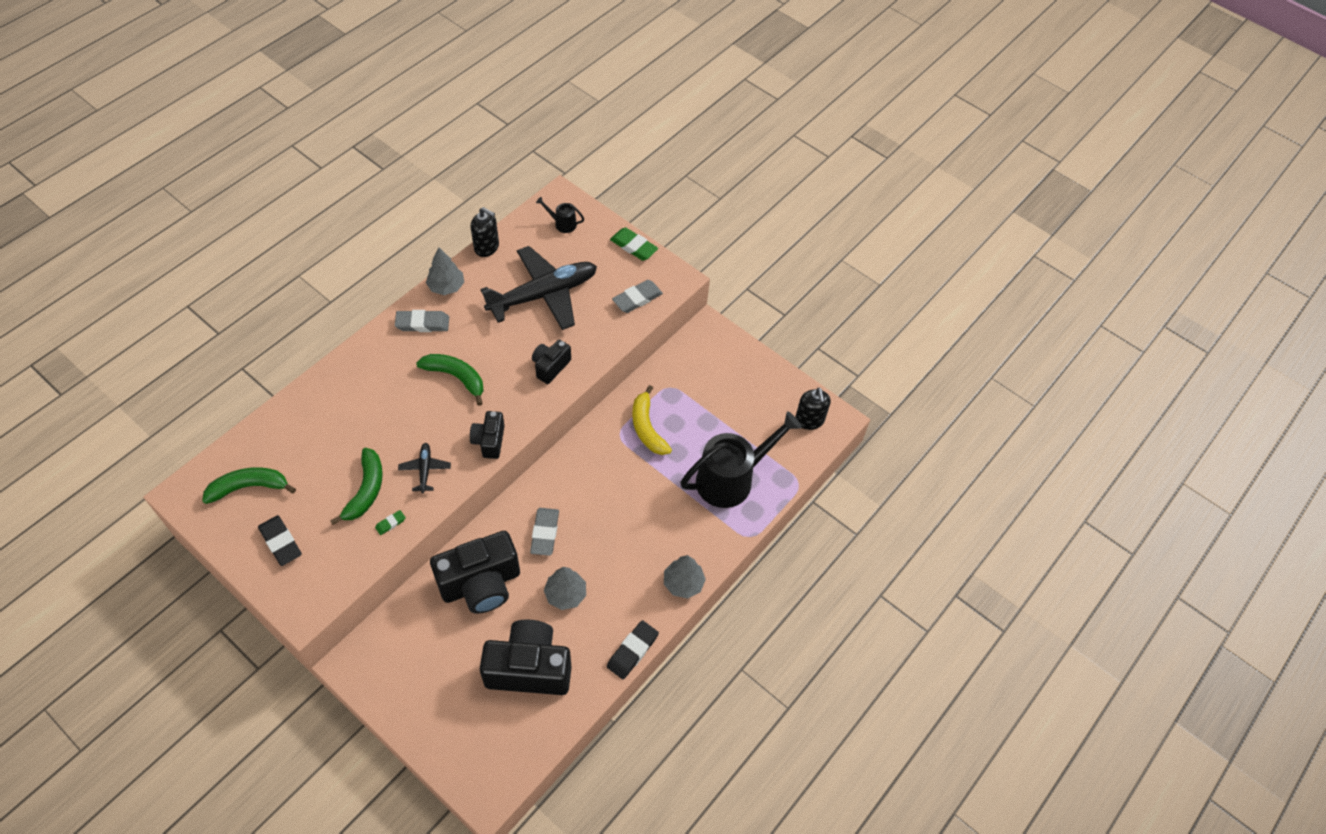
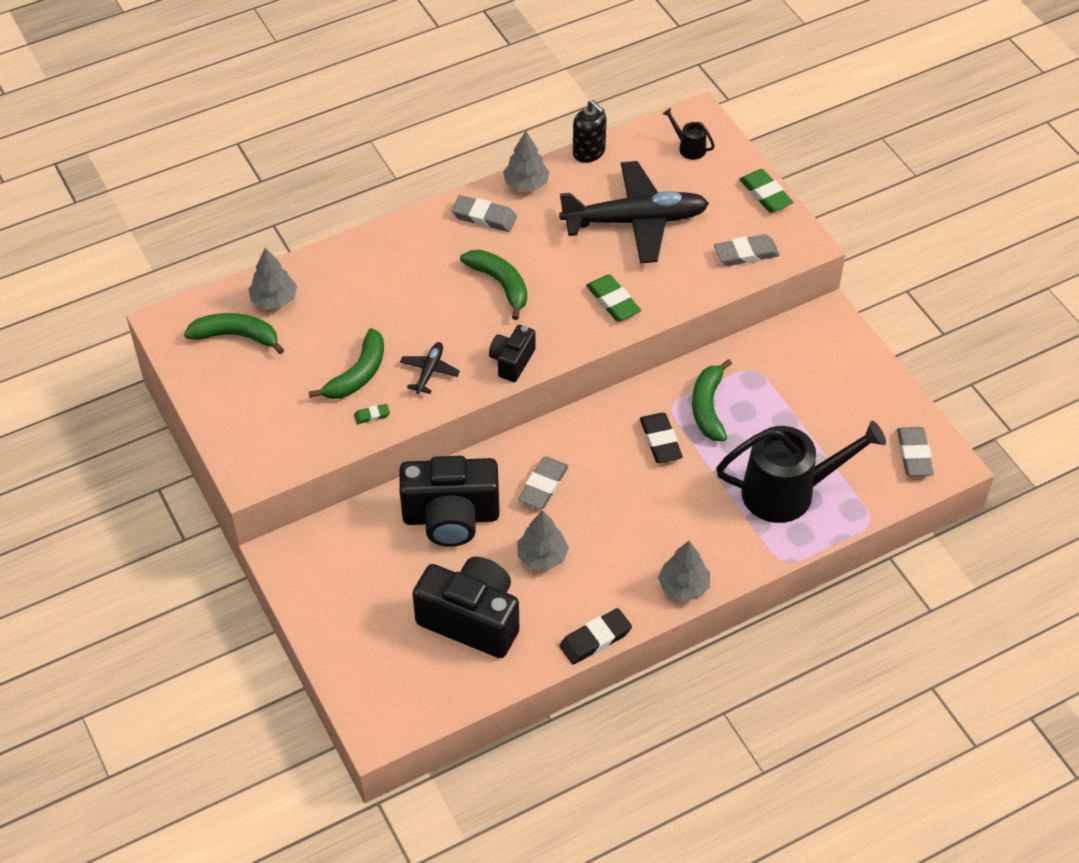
camera: 25 degrees right, 5 degrees down
(271, 445) = (274, 300): none -> grey tree
(280, 542) = (250, 400): black eraser -> black eraser (660, 441)
(550, 366) = (613, 301): black camera -> green eraser
(647, 428) = (708, 407): yellow banana -> green banana
(809, 420) = (914, 454): black soap dispenser -> grey eraser

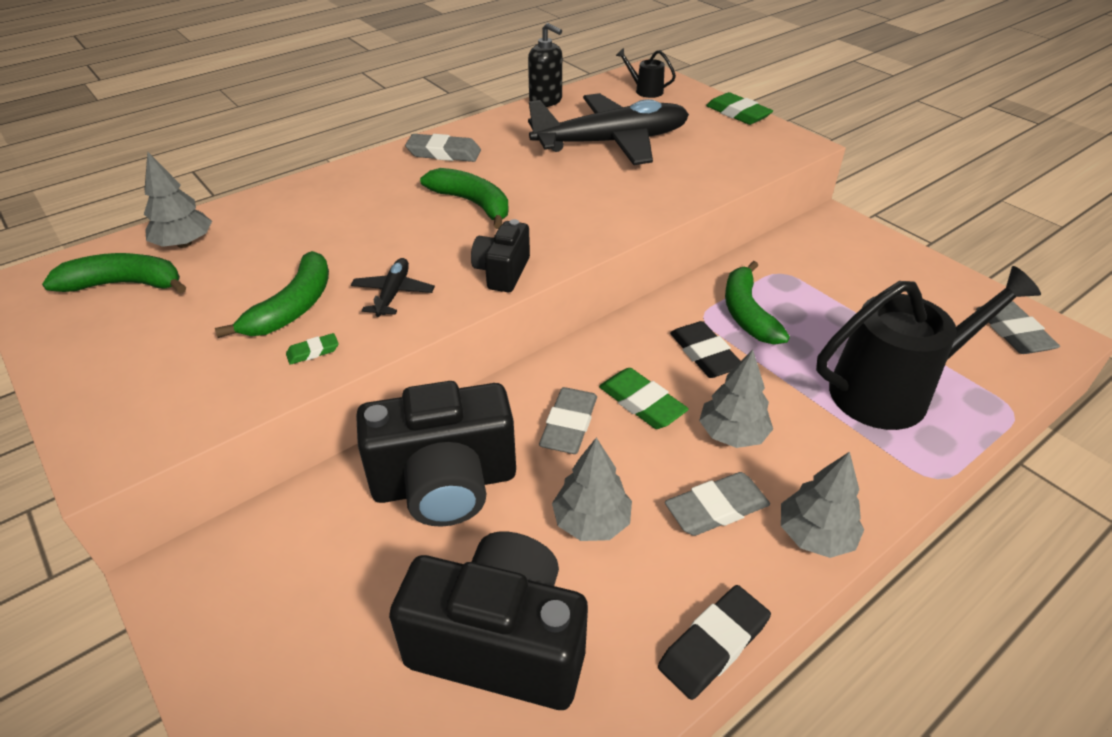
camera: 10 degrees left, 10 degrees down
(526, 184) = (485, 126): grey tree -> grey tree (732, 434)
(613, 301) = (611, 206): green eraser -> green eraser (642, 403)
(746, 253) = (742, 155): grey eraser -> grey eraser (716, 508)

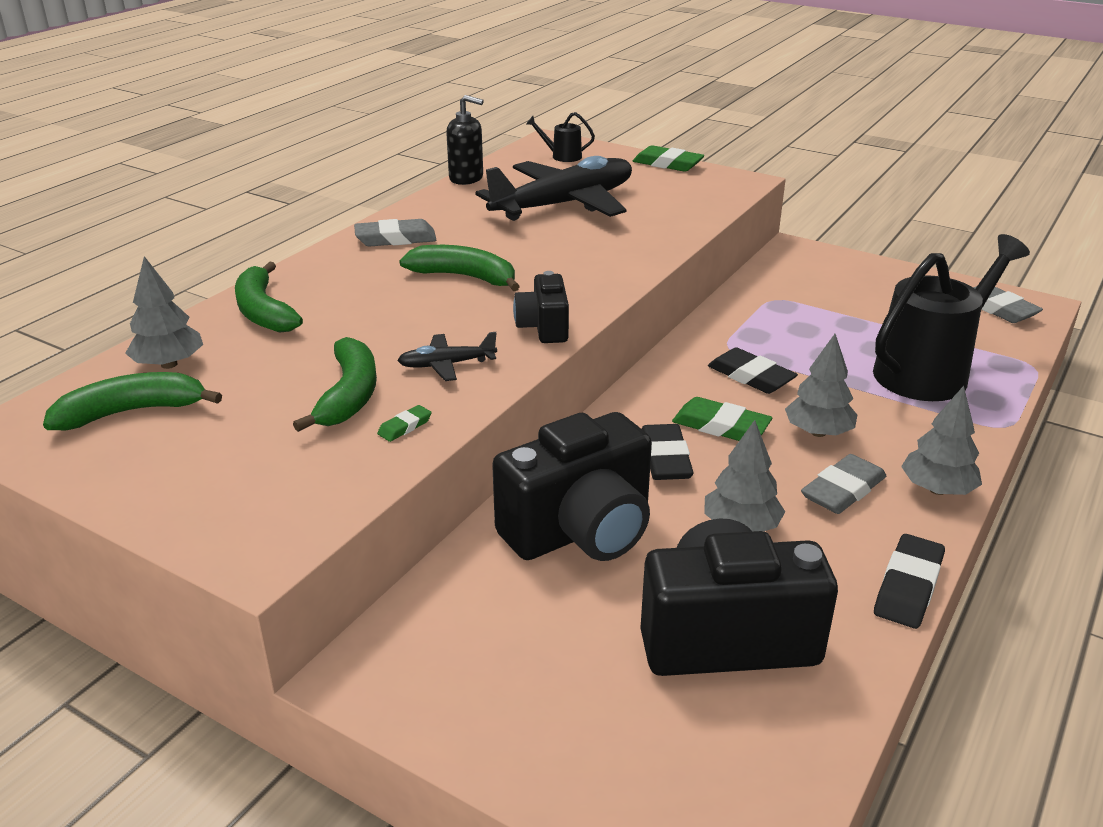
camera: 20 degrees left, 10 degrees down
(393, 294) = (447, 365): black plane -> black plane turned 90 degrees counterclockwise
(569, 425) = (665, 458): grey eraser -> black eraser
(747, 313) = (766, 337): green banana -> green banana (264, 311)

